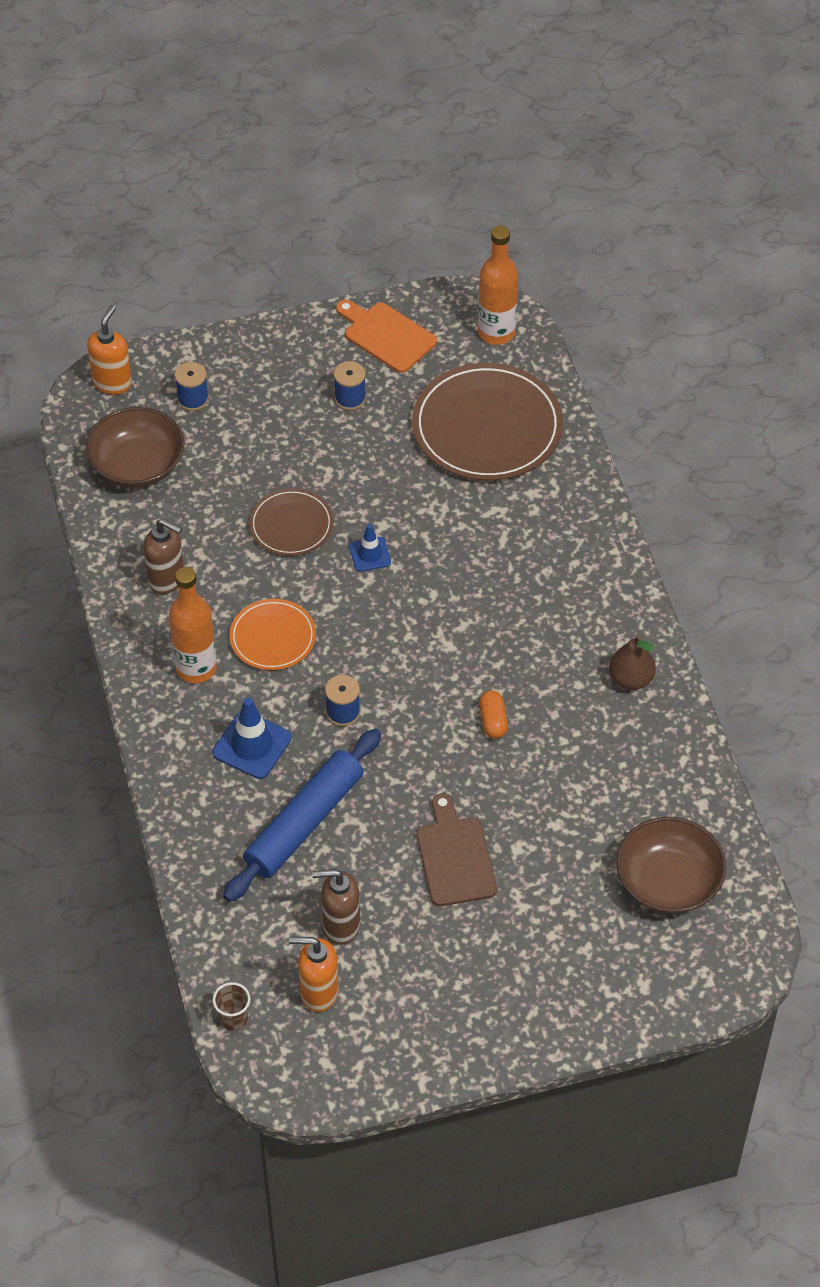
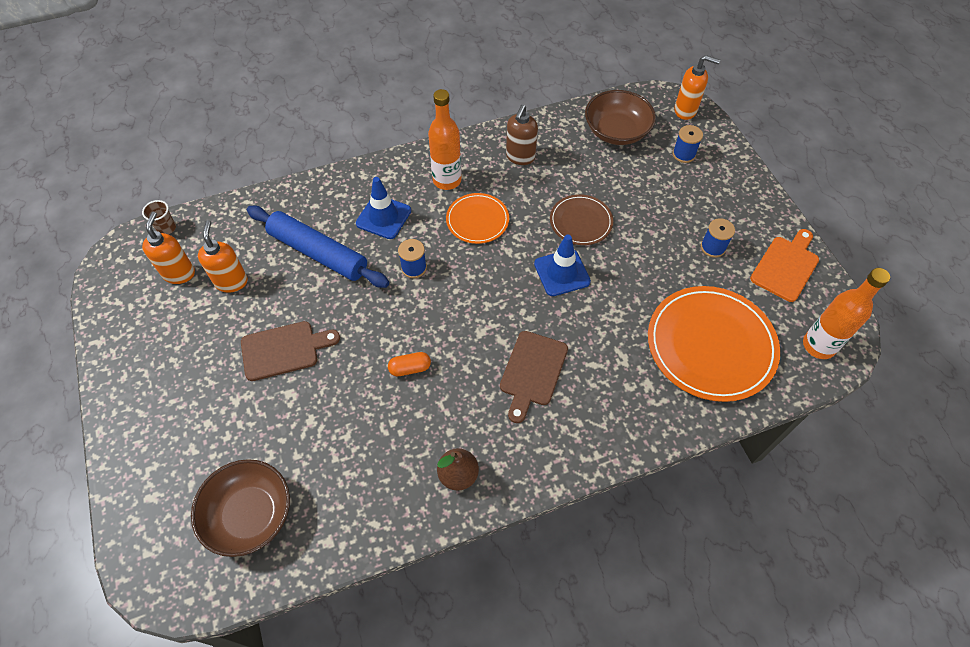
camera: 85 degrees right, 5 degrees up
(340, 925) = (231, 282): brown soap dispenser -> orange soap dispenser
(370, 554) = (562, 273): blue traffic cone -> blue traffic cone, size x1.62
(487, 427) = (711, 345): brown plate -> orange plate
(508, 598) = (532, 372): none -> brown cutting board

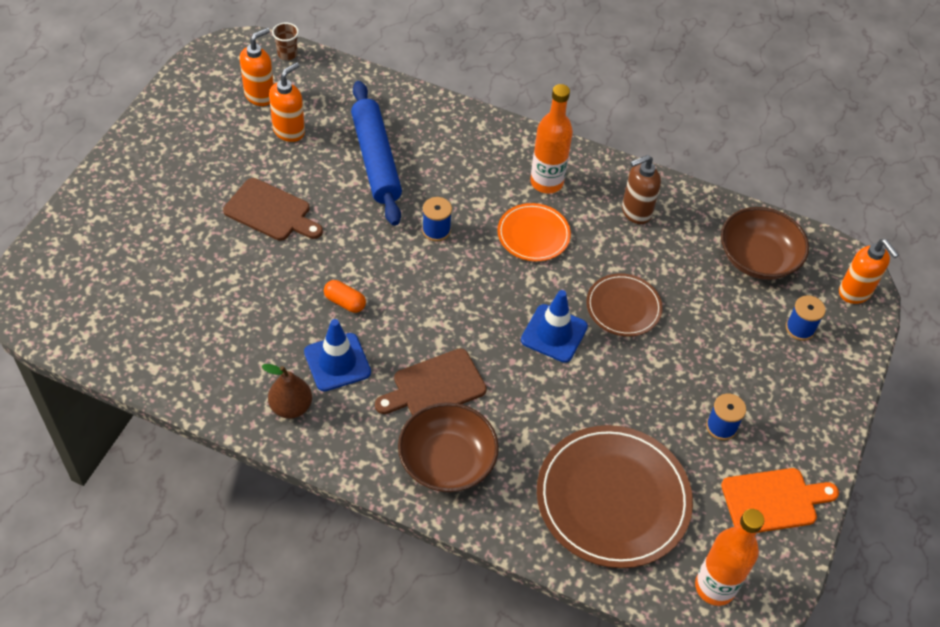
camera: 40 degrees right, 5 degrees down
(249, 514) = (126, 304): brown bowl -> brown bowl (447, 461)
(383, 217) = (458, 171): blue traffic cone -> blue traffic cone (337, 362)
(711, 345) = (613, 498): orange plate -> brown plate

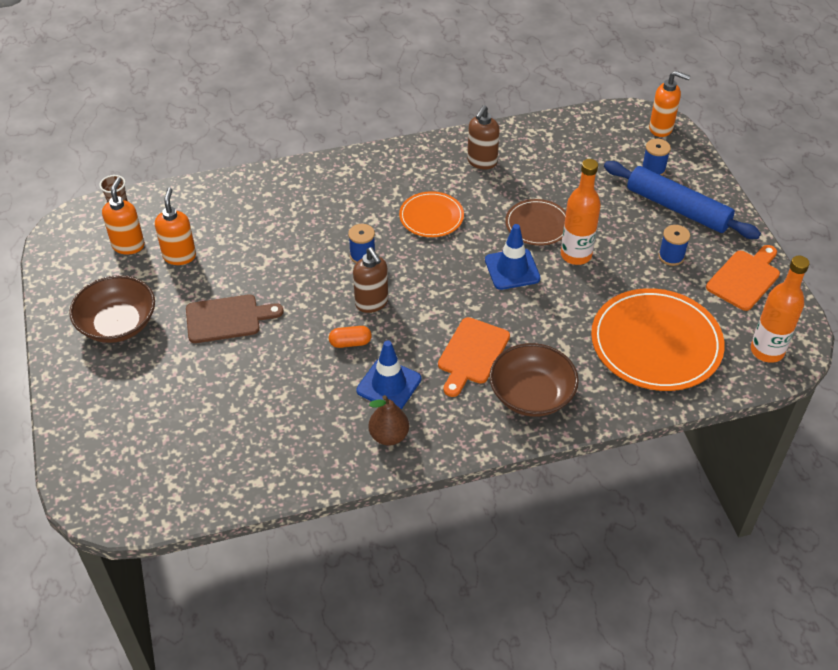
camera: 35 degrees left, 5 degrees down
(376, 160) = (268, 236): blue rolling pin -> blue rolling pin (677, 208)
(399, 279) = (372, 303): none -> brown soap dispenser
(435, 386) = (472, 354): brown cutting board -> orange cutting board
(546, 182) = (404, 179): orange bottle -> orange bottle (576, 255)
(613, 498) = (656, 343): brown plate -> orange plate
(757, 258) = (585, 144): brown bowl -> brown bowl (118, 324)

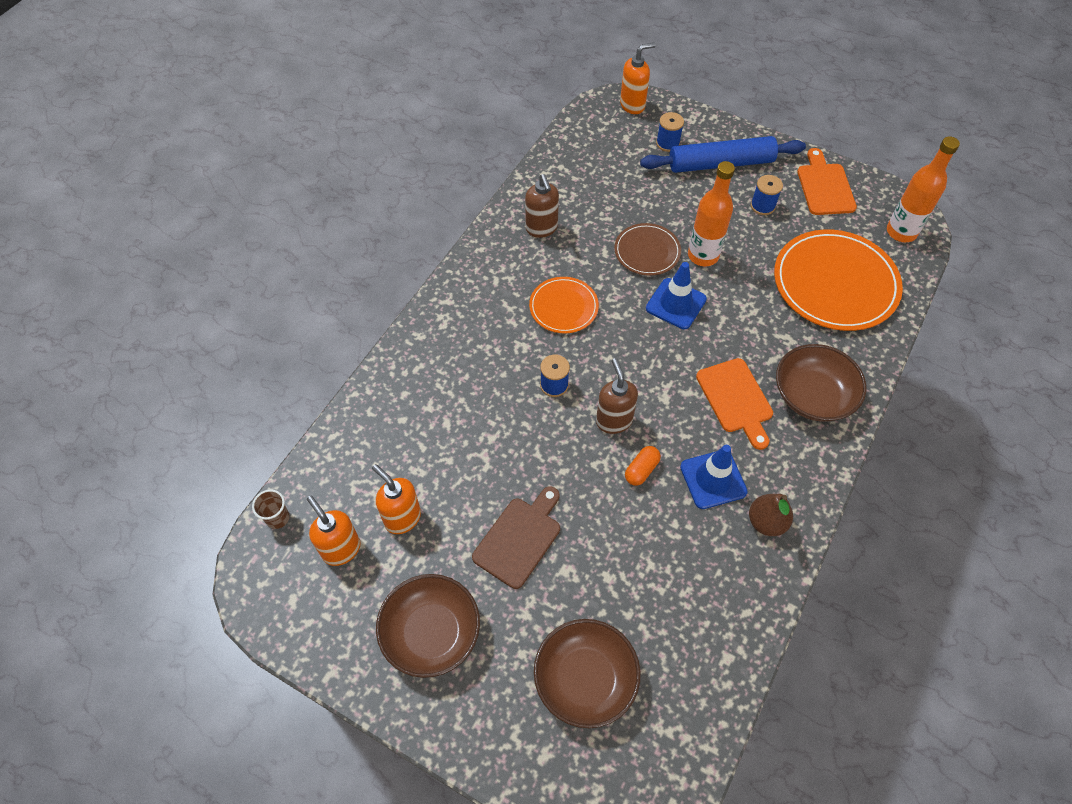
camera: 45 degrees left, 10 degrees up
(164, 418) = (585, 679): none -> brown bowl
(372, 303) = (613, 421): brown soap dispenser -> brown soap dispenser turned 120 degrees counterclockwise

